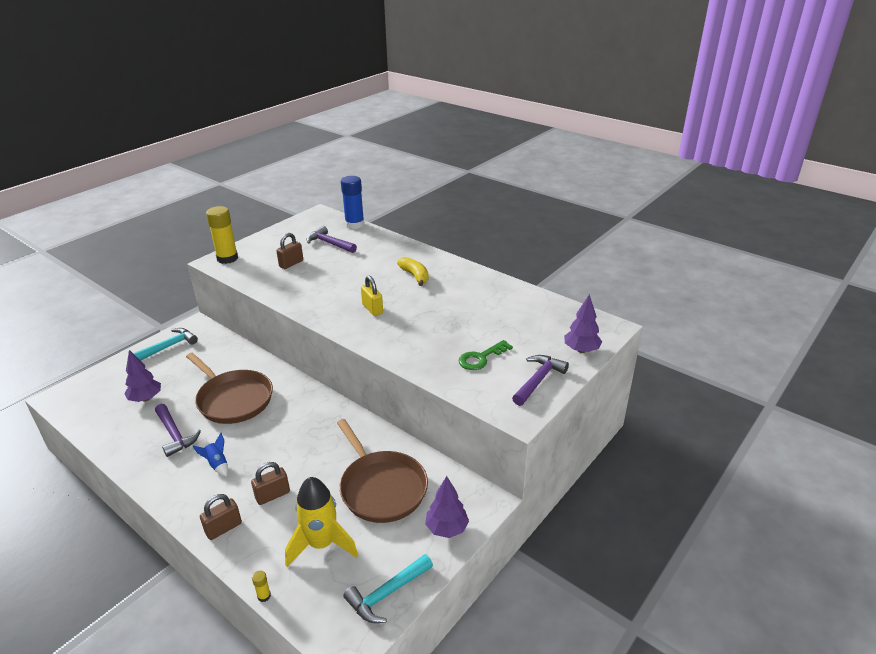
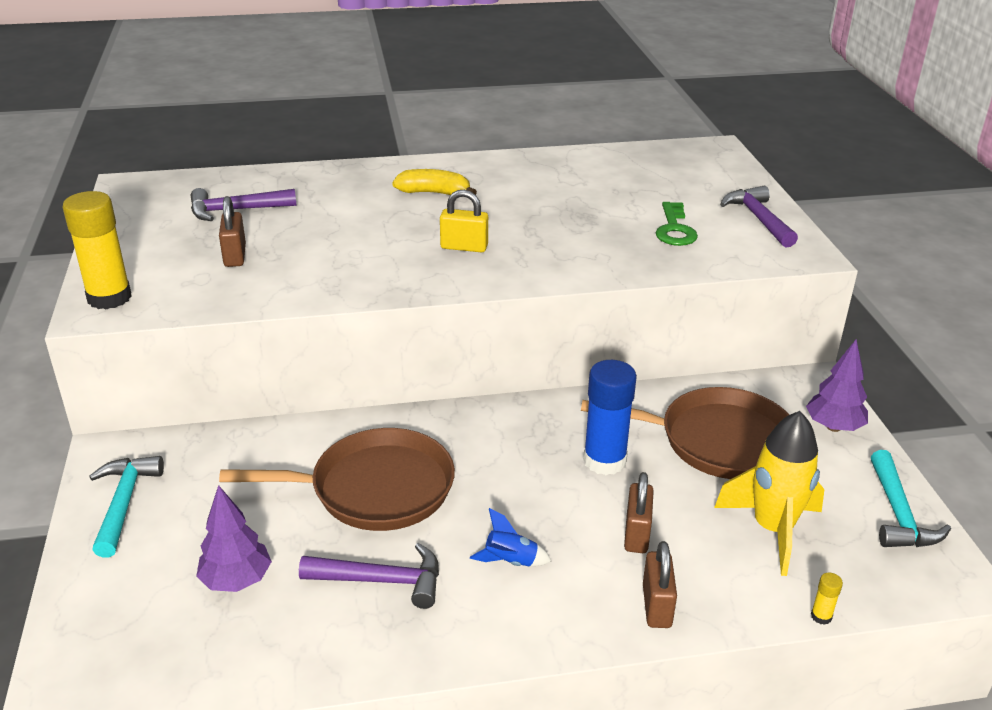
camera: 50 degrees left, 0 degrees up
(354, 224) = (220, 175): blue glue stick -> blue glue stick (604, 460)
(581, 350) = (735, 177): purple tree -> none

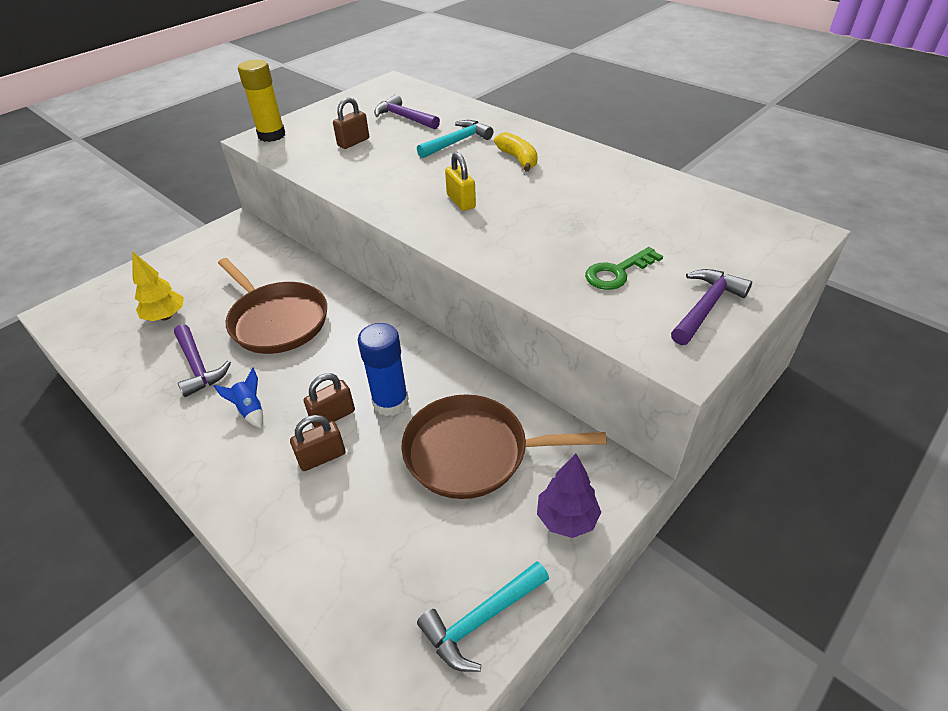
camera: 55 degrees right, 10 degrees up
(124, 503) = (201, 250): turquoise hammer -> turquoise hammer (457, 142)
(237, 580) = (166, 316): purple tree -> yellow tree
(656, 606) = (252, 504): brown padlock -> brown padlock (333, 416)
(719, 441) = (472, 452): brown pan -> brown pan turned 120 degrees clockwise
(772, 529) = (387, 535): yellow rocket -> none
(821, 616) = (302, 613): yellow glue stick -> none

